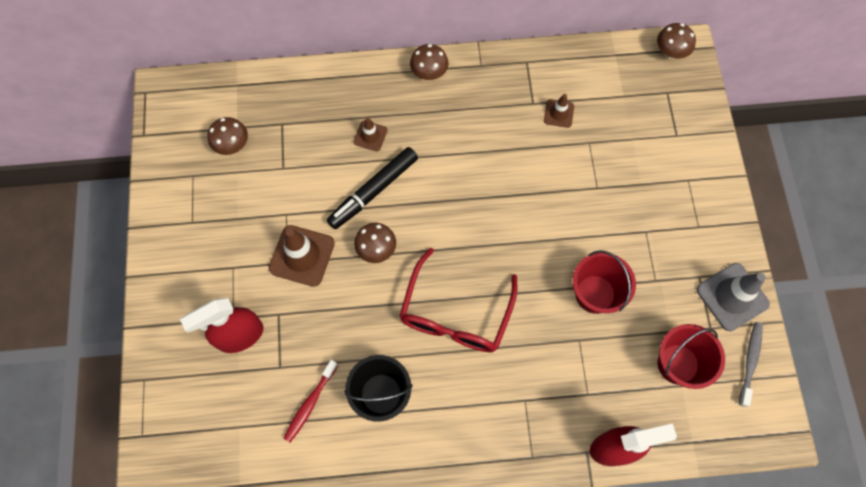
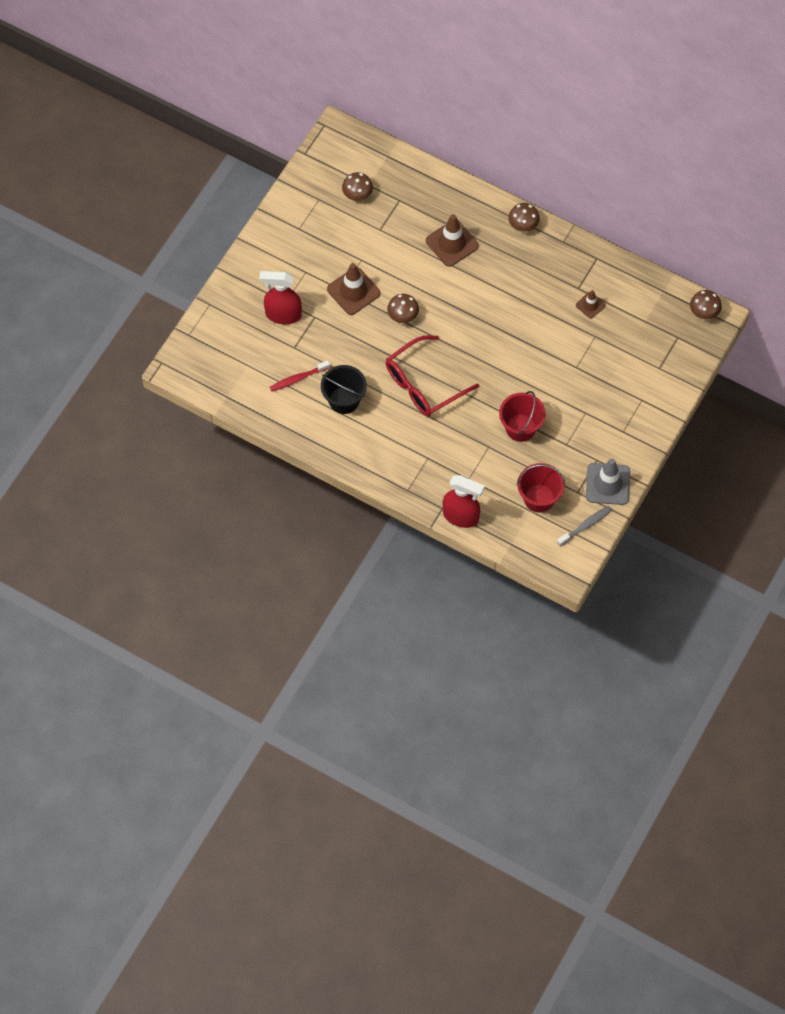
camera: 35 degrees right, 5 degrees down
(370, 136) = (452, 243): brown traffic cone -> brown traffic cone, size x1.81
(373, 191) = (427, 280): black marker -> none

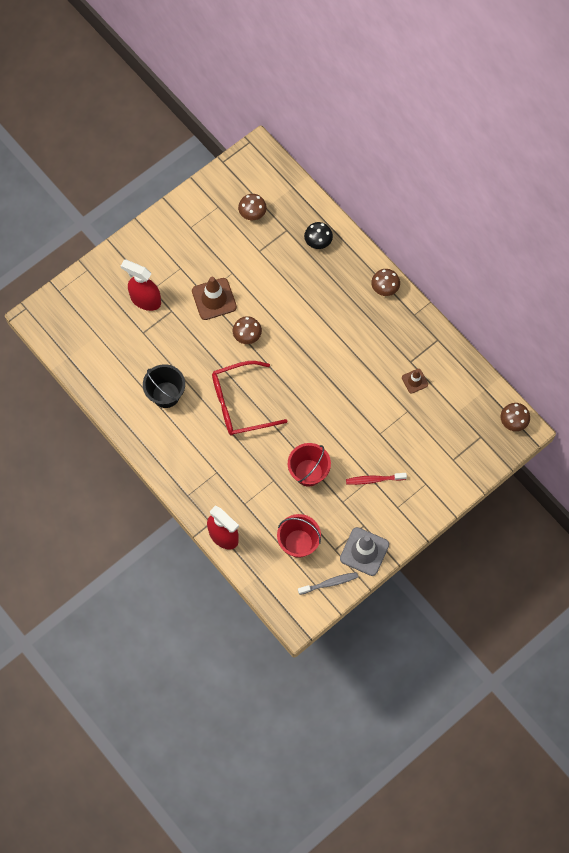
camera: 20 degrees right, 5 degrees up
(298, 378) = (134, 362): red toothbrush -> red toothbrush (374, 480)
(436, 202) = (318, 242): none -> black mushroom
(452, 243) = (316, 284): brown traffic cone -> none

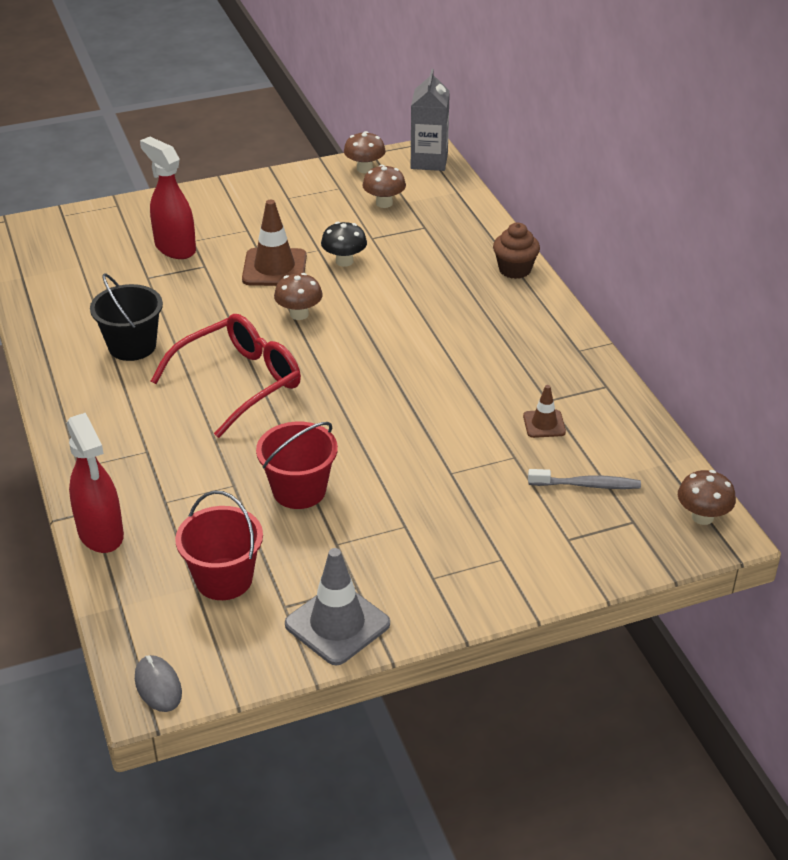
camera: 20 degrees right, 30 degrees down
(240, 403) = (239, 382): red glasses -> red glasses turned 135 degrees clockwise
(263, 160) = (429, 161): none -> grey carton
(299, 615) = (158, 686): none -> grey mouse
(318, 242) = (465, 247): black mushroom -> black mushroom (344, 261)
(329, 583) = (245, 653): grey toothbrush -> grey toothbrush (587, 485)
(355, 254) = (515, 269): none -> brown cupcake
(374, 480) = (409, 529): red toothbrush -> none
(384, 288) = (544, 313): brown mushroom -> brown mushroom (364, 169)

